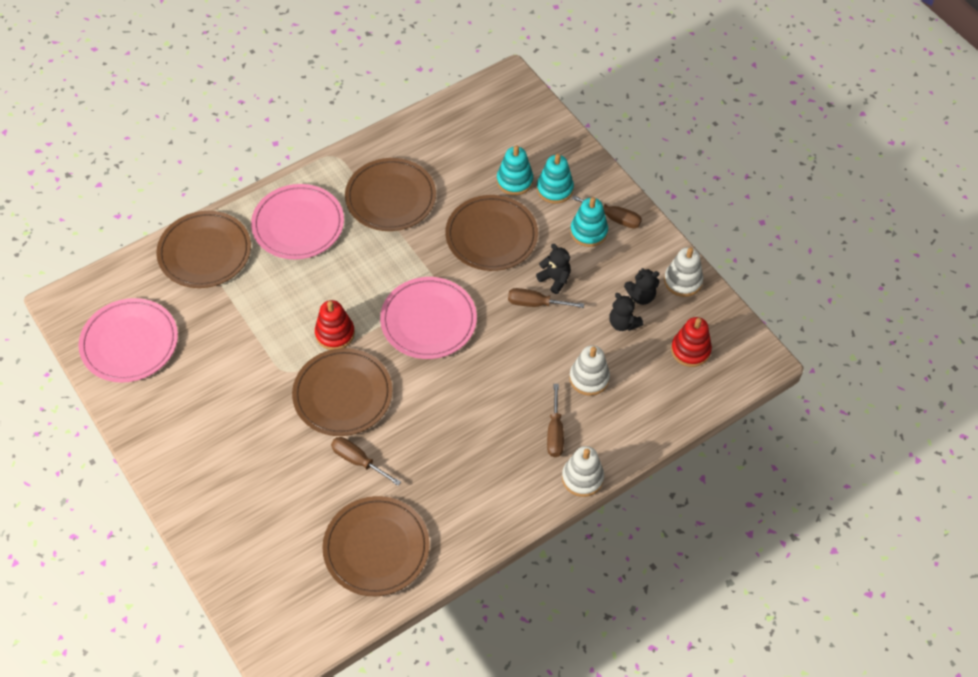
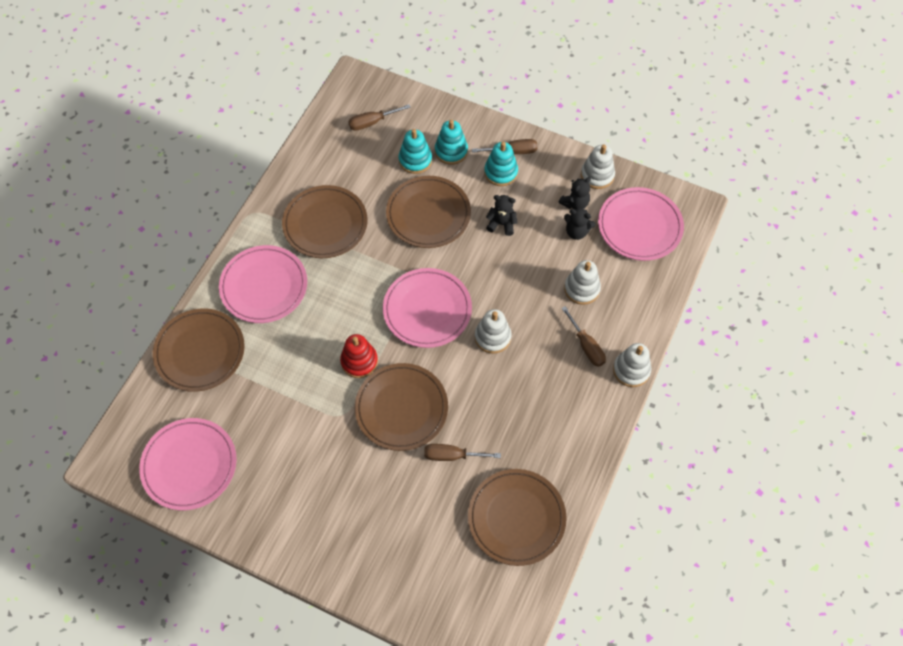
camera: 30 degrees left, 5 degrees up
(471, 377) = (492, 337): none -> white stacking toy
(535, 303) = (500, 251): brown screwdriver -> brown screwdriver (372, 122)
(690, 350) = (639, 226): red stacking toy -> pink plate

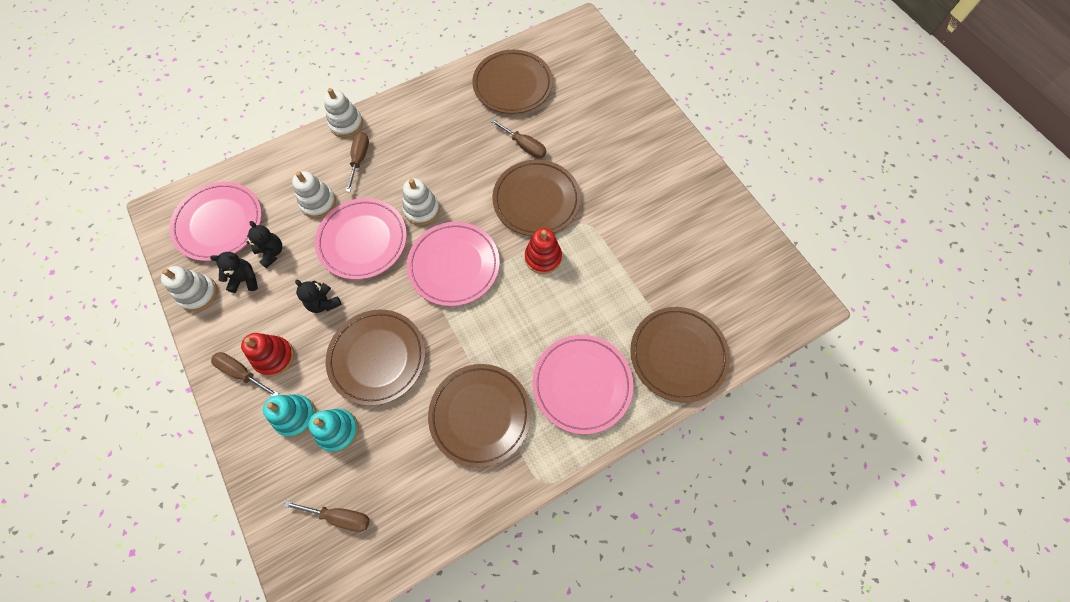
camera: 145 degrees left, 5 degrees up
(189, 465) = (734, 259): pink plate -> pink plate (362, 240)
(501, 172) = (274, 357): turquoise stacking toy -> red stacking toy

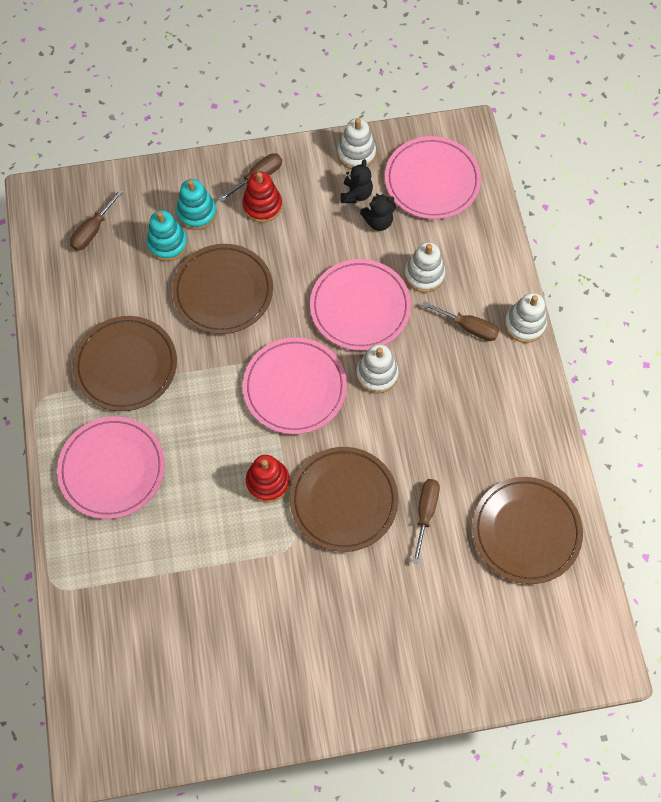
camera: 110 degrees right, 0 degrees up
(324, 303) = (302, 257): black teddy bear -> none
(524, 146) = (425, 513): brown screwdriver -> brown screwdriver turned 135 degrees clockwise
(678, 355) = (98, 579): brown plate -> none

